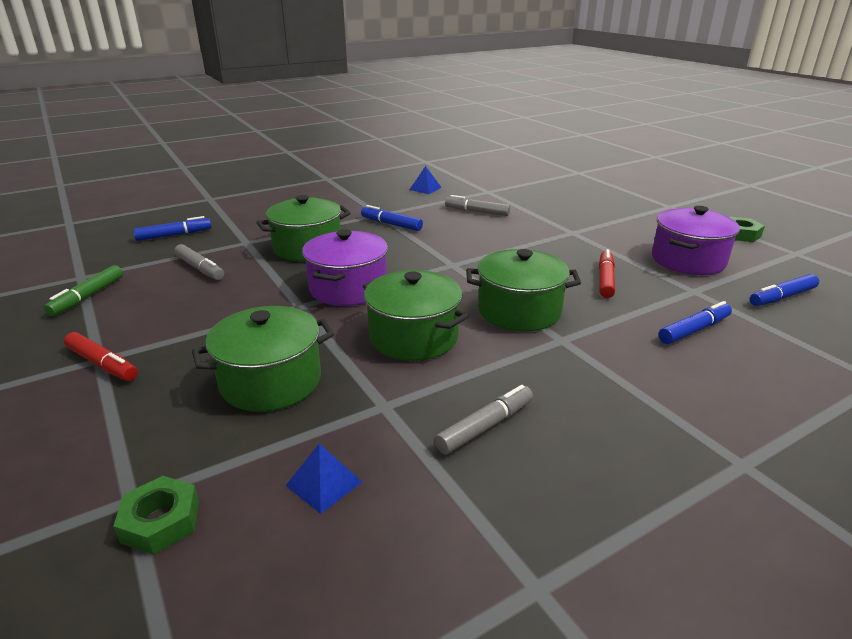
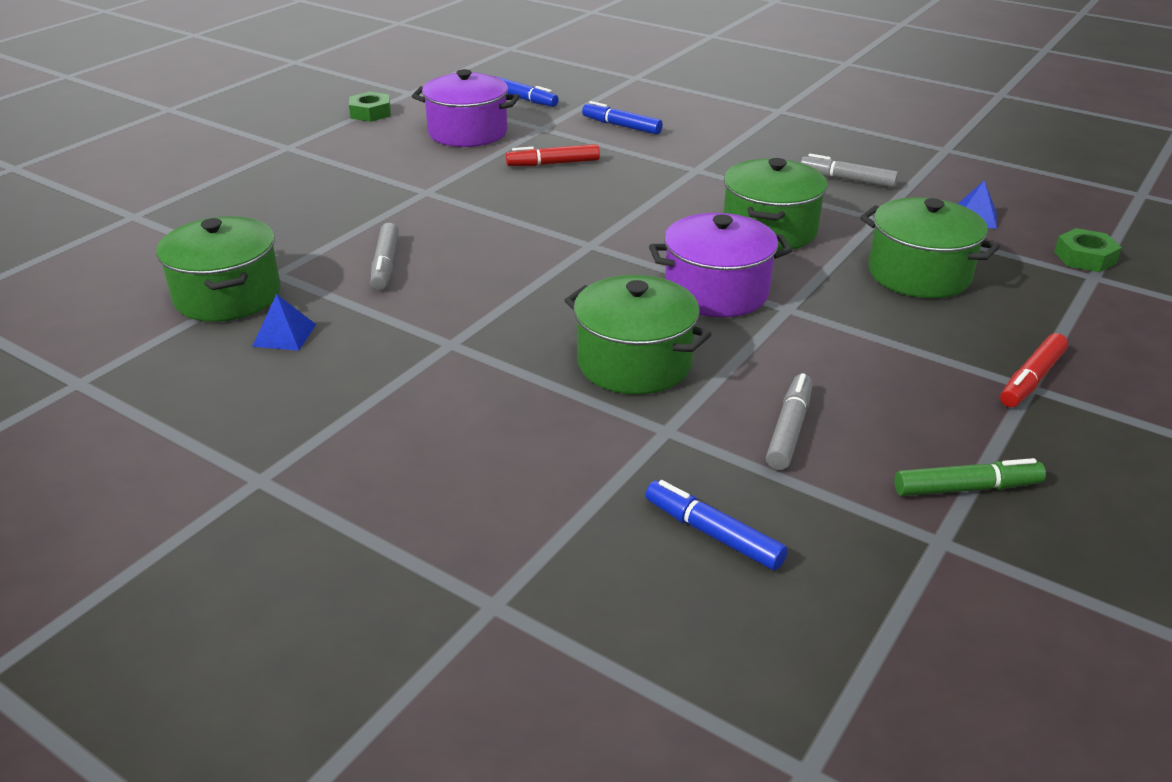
camera: 115 degrees left, 5 degrees up
(102, 364) = (1031, 379): red marker -> red marker turned 150 degrees counterclockwise
(391, 224) = (487, 320): blue marker -> none
(519, 311) = (664, 193): green pot -> green pot (228, 296)

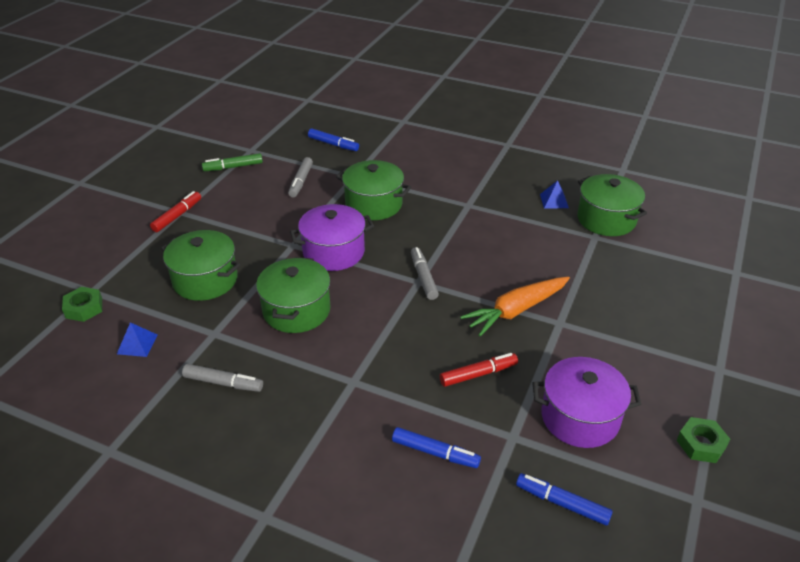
camera: 170 degrees right, 5 degrees up
(385, 264) = (538, 250): grey marker -> grey marker (423, 277)
(471, 206) = (516, 310): none -> orange carrot

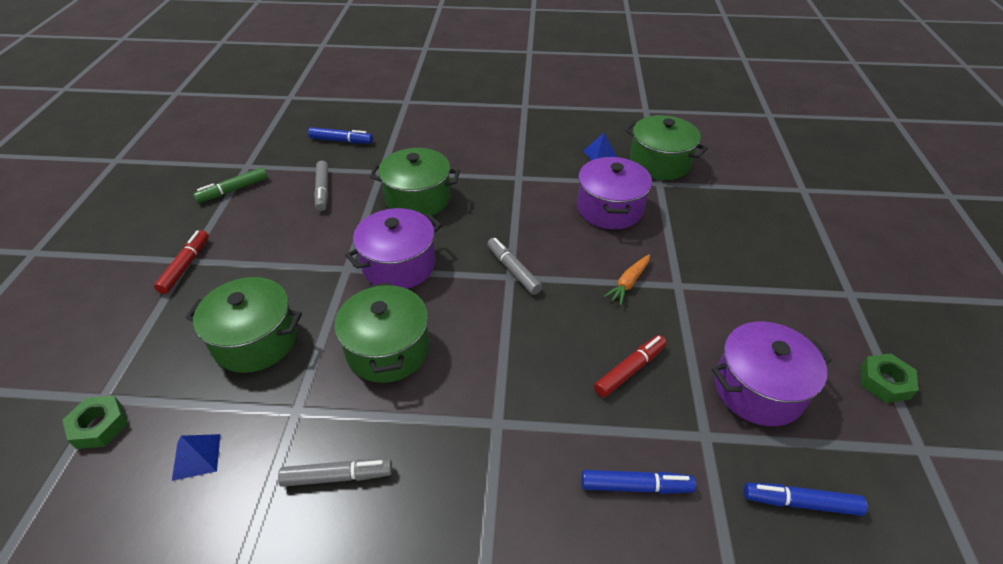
camera: 20 degrees left, 5 degrees up
(516, 310) = (628, 283): orange carrot -> orange carrot, size x0.55
(535, 248) = (610, 209): none -> purple pot

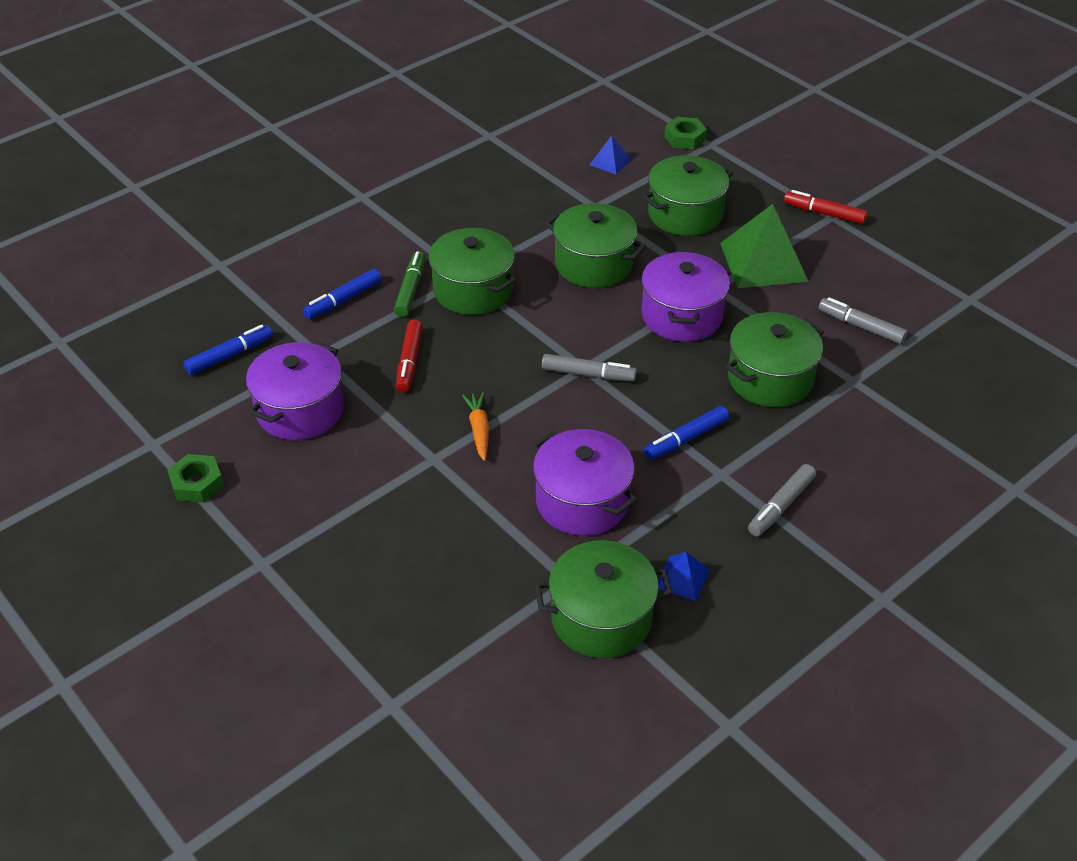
camera: 135 degrees right, 0 degrees up
(185, 266) = (824, 213): red marker -> red marker turned 150 degrees clockwise
(233, 190) = (926, 275): green marker -> green marker (411, 289)
(287, 262) = (763, 262): none -> green pyramid
(337, 476) = (522, 201): grey marker -> grey marker (781, 506)
(341, 141) = (958, 384): blue marker -> blue marker (686, 439)
(508, 401) = (473, 290): none -> green pot

